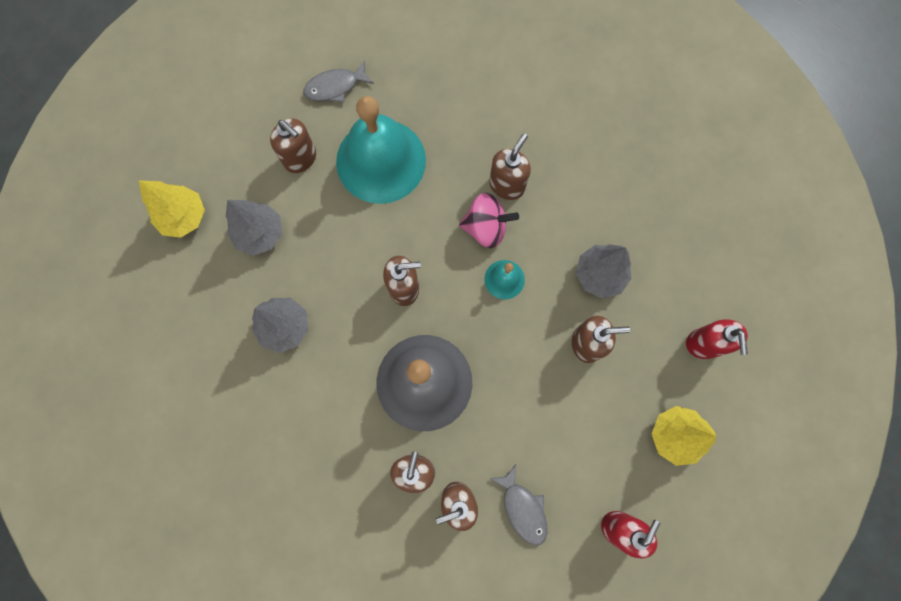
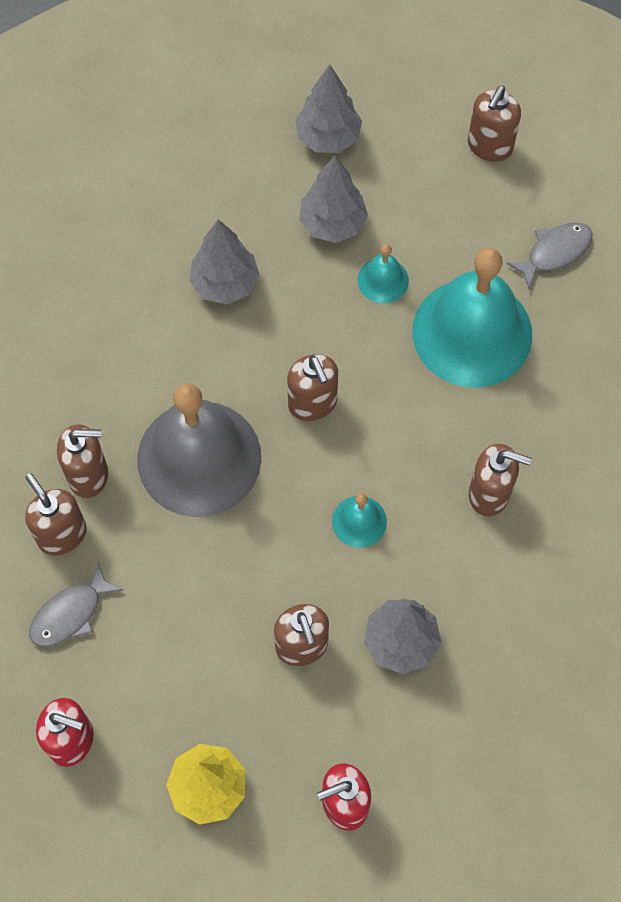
camera: 75 degrees right, 10 degrees down
(184, 217) = (328, 137): yellow tree -> grey tree
(300, 158) = (444, 240): brown soap dispenser -> brown soap dispenser (489, 147)
(319, 210) = (383, 280): none -> turquoise bell
(335, 86) = (554, 252): grey fish -> grey fish turned 90 degrees clockwise
(486, 227) = (422, 482): pink spinning top -> none

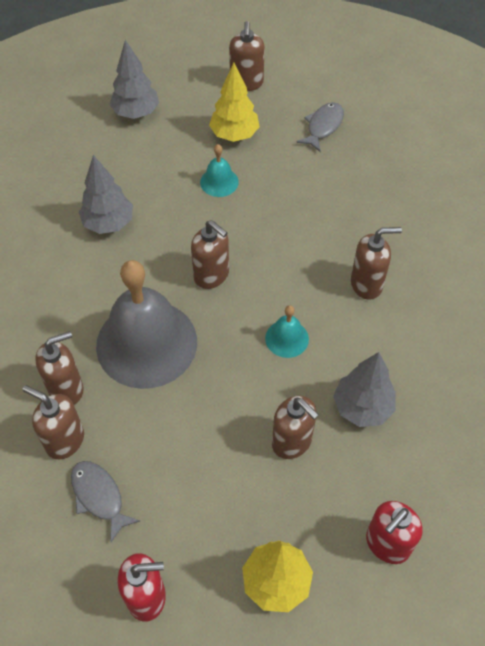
camera: 25 degrees left, 10 degrees down
(70, 613) = (99, 497): grey fish -> grey fish turned 120 degrees clockwise
(332, 224) = (166, 161): grey tree -> none
(435, 219) = (234, 135): none -> yellow tree
(472, 332) = (297, 191): turquoise bell -> none

